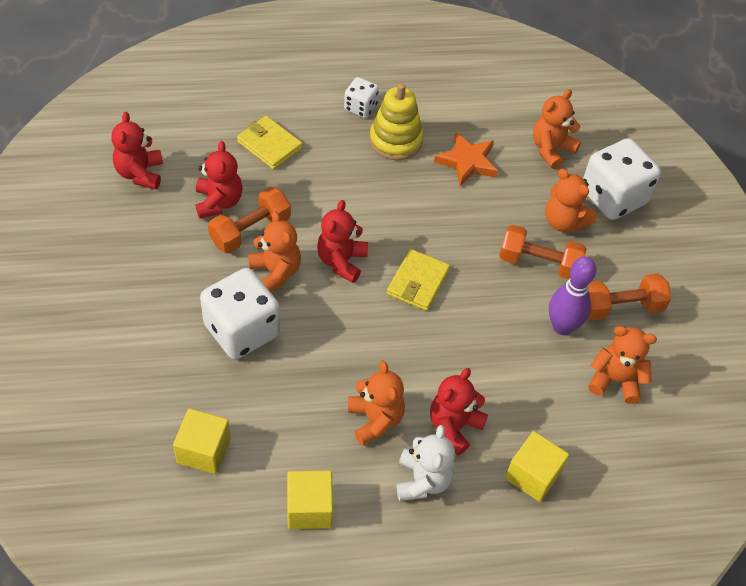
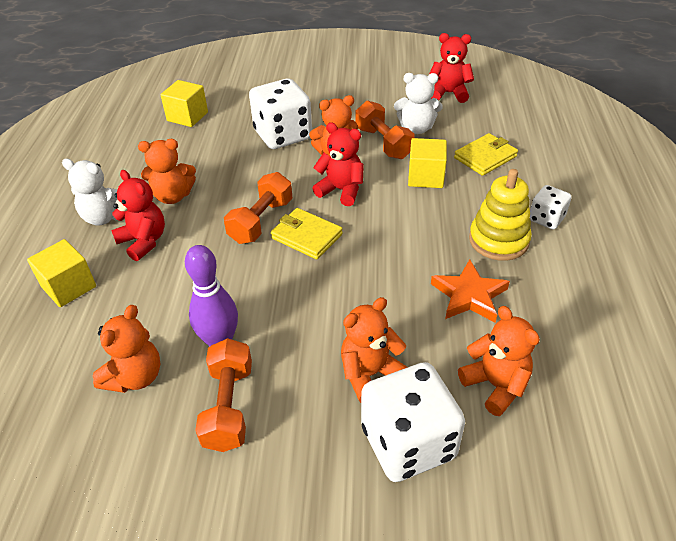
camera: 105 degrees right, 10 degrees down
(218, 202) = (416, 128): red teddy bear -> white teddy bear
(309, 508) = (117, 158): yellow cube -> yellow cube (425, 177)
(539, 263) = (311, 337): orange dumbbell -> orange dumbbell (261, 221)

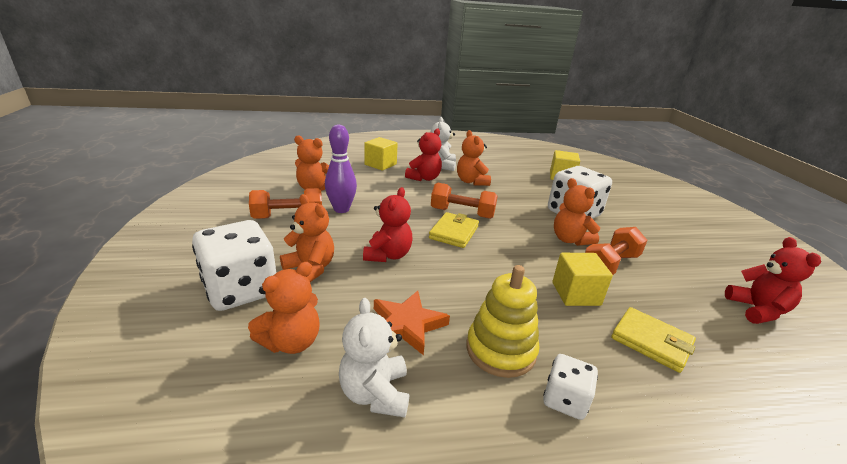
camera: 75 degrees right, 15 degrees down
(341, 190) = (520, 245): red teddy bear -> red teddy bear (388, 255)
(416, 128) = (656, 286): white teddy bear -> white teddy bear (375, 393)

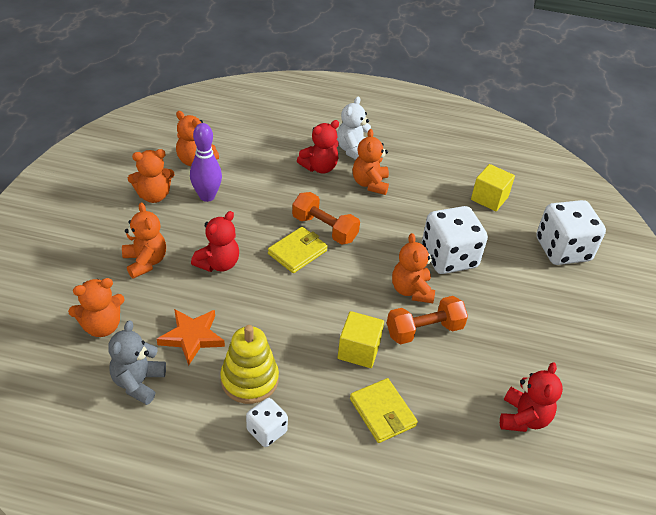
camera: 20 degrees right, 15 degrees up
(241, 289) = (85, 269): white dice -> white dice (562, 250)
(288, 217) = (154, 196): orange dumbbell -> orange teddy bear
(375, 393) = (138, 382): white teddy bear -> grey teddy bear
(380, 164) = (284, 135): yellow cube -> none

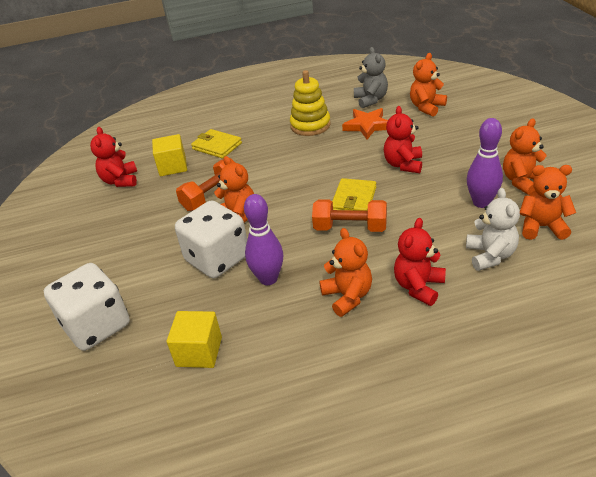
camera: 160 degrees right, 5 degrees down
(145, 262) = (453, 142): orange teddy bear -> none
(266, 431) = (279, 114): white dice -> none
(353, 150) = (405, 332): white teddy bear -> white teddy bear (490, 255)
(359, 350) = (253, 165): yellow cube -> yellow cube (173, 166)
(417, 221) = (268, 279): none -> purple bowling pin

